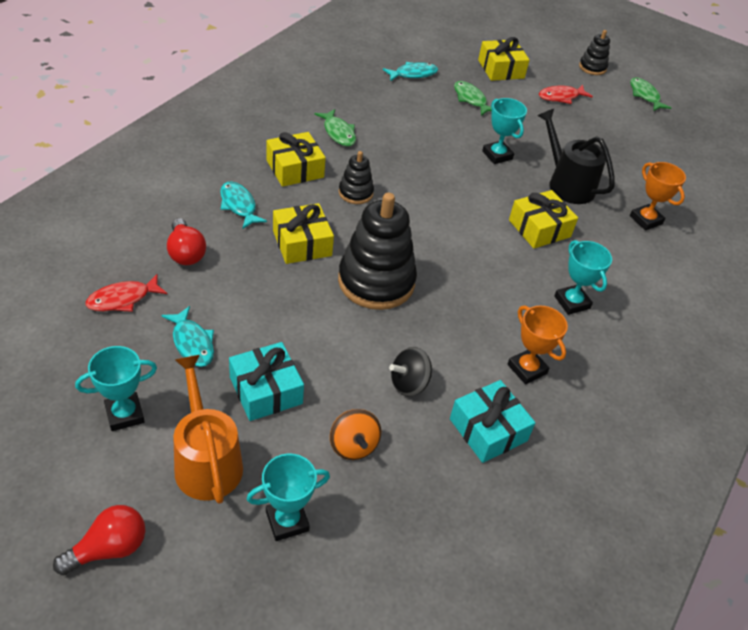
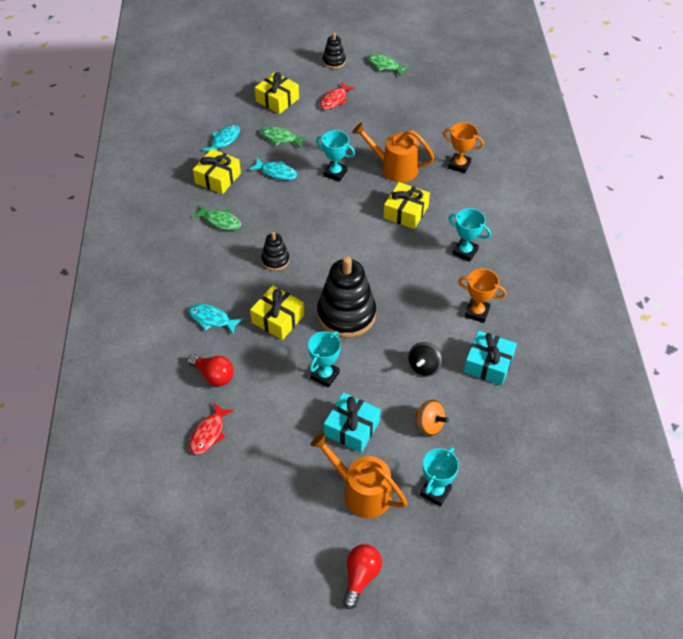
camera: 30 degrees left, 5 degrees up
(124, 414) = (288, 501): turquoise trophy -> turquoise trophy (325, 375)
(192, 343) = (280, 430): turquoise fish -> turquoise fish (276, 172)
(295, 169) = (220, 268): yellow gift -> yellow gift (218, 178)
(567, 184) = (395, 168): black watering can -> orange watering can

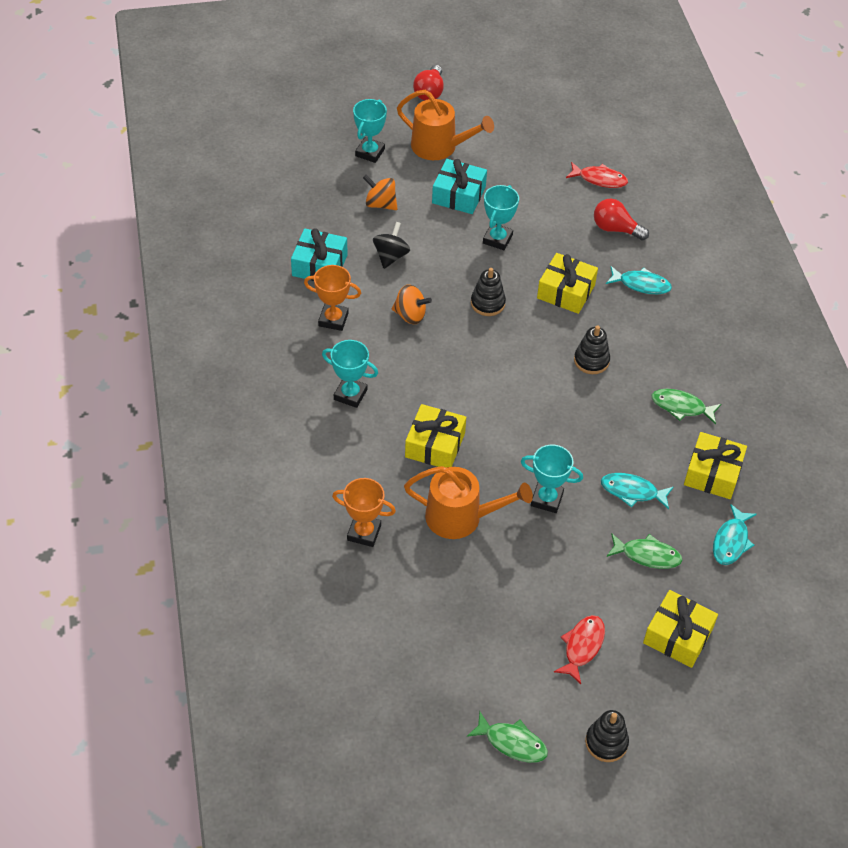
camera: 170 degrees right, 0 degrees up
(209, 433) = (599, 179): red fish -> red fish turned 90 degrees clockwise
(346, 314) = (487, 303): black stacking toy -> black stacking toy, size x0.50
(412, 310) = (410, 315): none -> orange spinning top

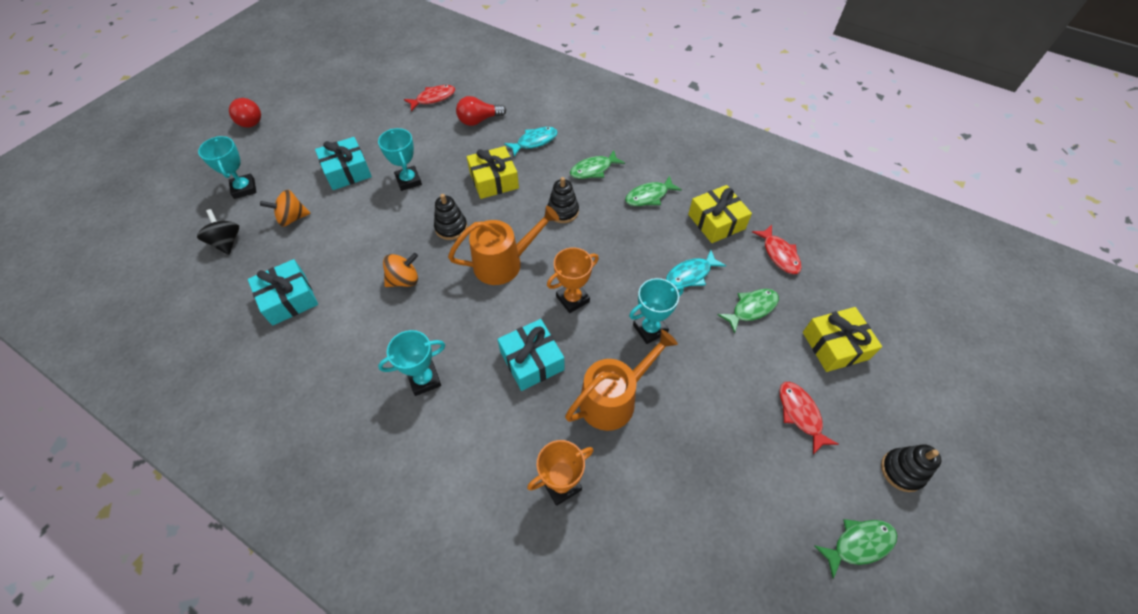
camera: 45 degrees left, 5 degrees up
(333, 319) = (345, 332): orange trophy -> orange trophy (572, 299)
(391, 256) = (341, 249): black spinning top -> black spinning top (226, 242)
(435, 445) = (532, 361): yellow gift -> turquoise gift
(439, 147) = (296, 150): orange watering can -> orange watering can (503, 263)
(662, 348) = (593, 169): none -> green fish
(731, 541) = (779, 254): turquoise fish -> red fish

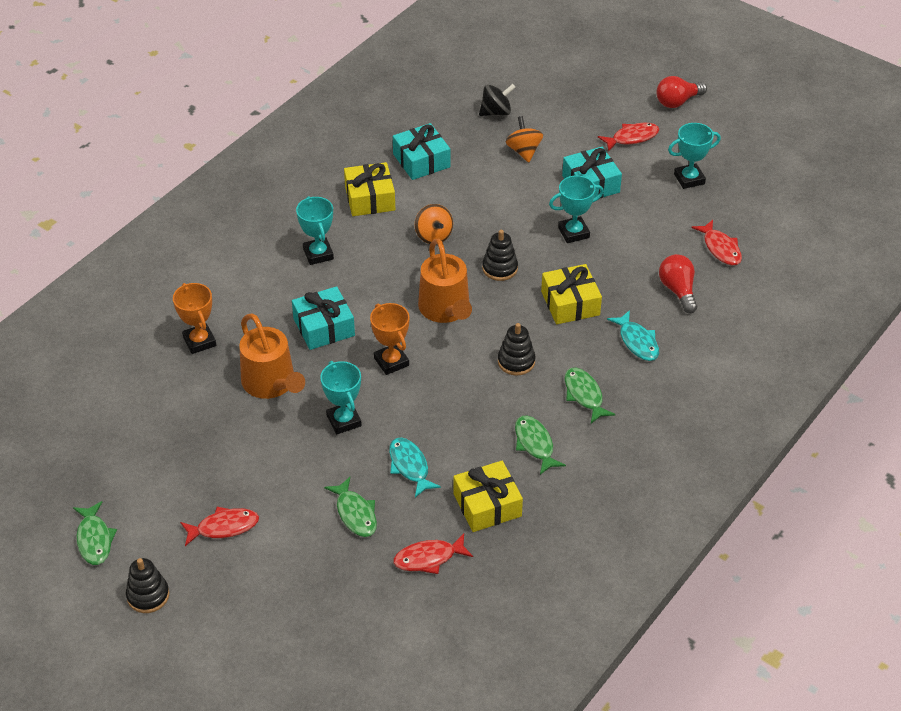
camera: 95 degrees right, 10 degrees down
(244, 188) = (568, 113): turquoise trophy -> turquoise trophy (689, 179)
(290, 147) = (632, 138): none -> red fish
(835, 345) = (295, 580): yellow gift -> yellow gift (370, 198)

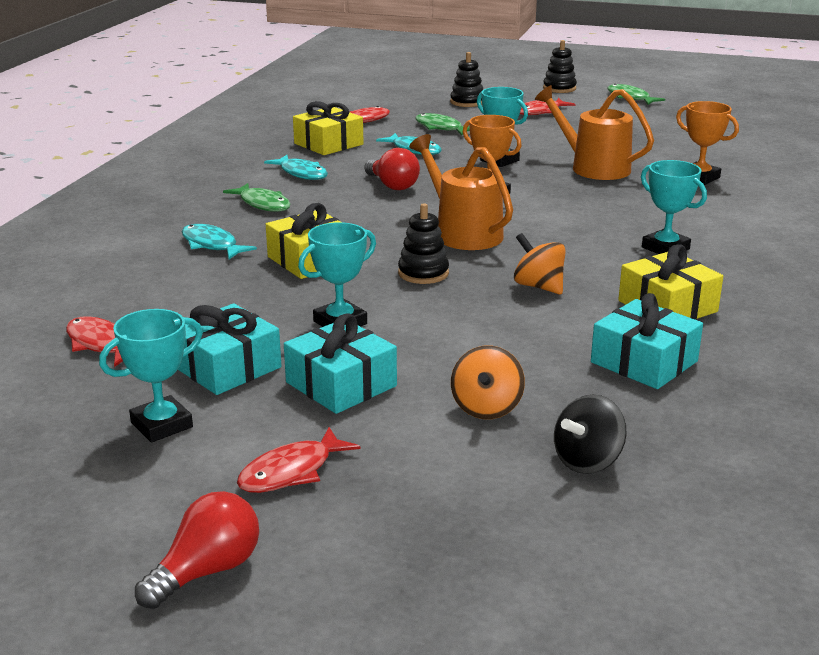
camera: 160 degrees right, 20 degrees down
(324, 327) = (587, 203): turquoise gift -> turquoise gift (227, 367)
(516, 361) = (352, 212): black stacking toy -> black stacking toy (467, 102)
(524, 151) = (486, 408): orange spinning top -> orange spinning top turned 45 degrees clockwise
(535, 444) = (301, 173): green fish -> turquoise fish
(678, 290) = (164, 292): red light bulb -> red light bulb (392, 185)

